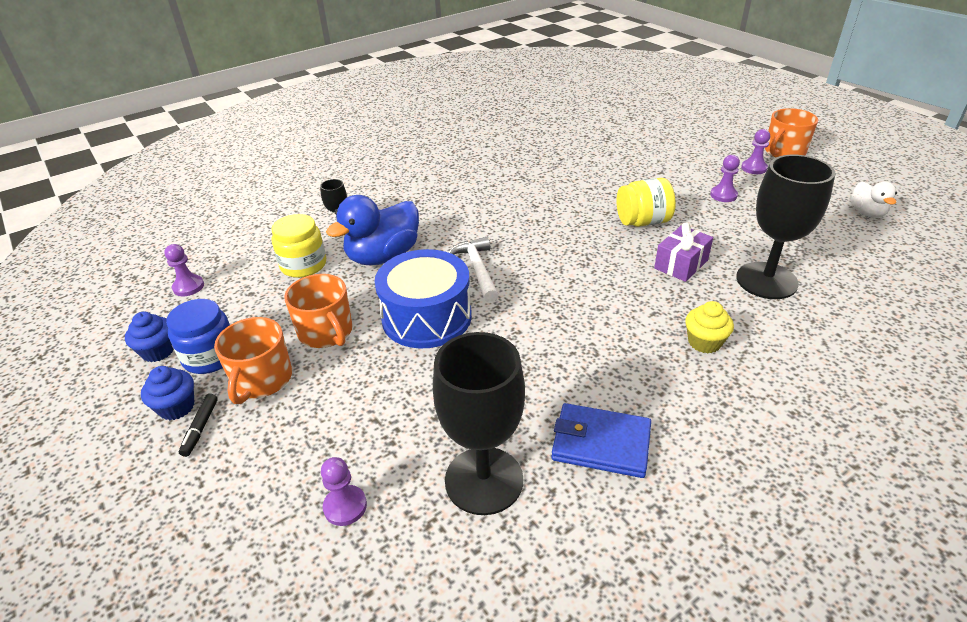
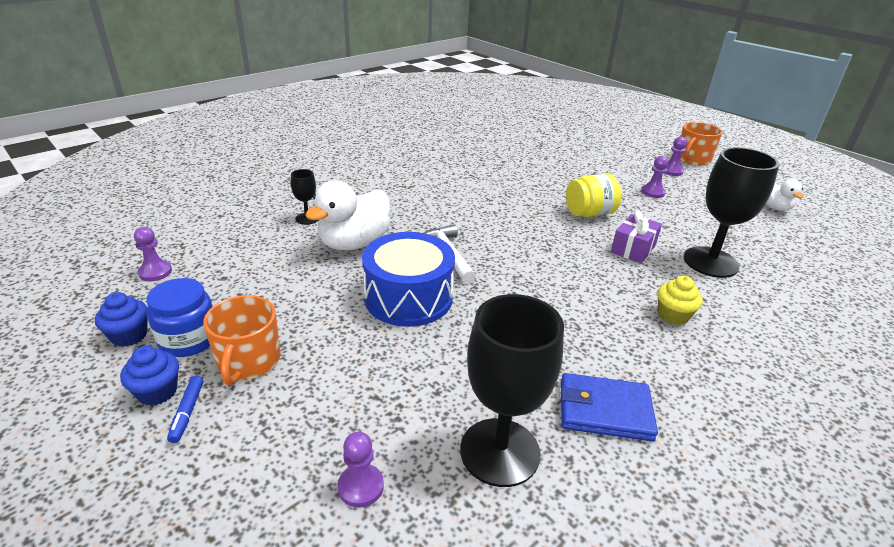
camera: 10 degrees left, 5 degrees down
(200, 428) = (187, 412): black marker -> blue marker
(303, 265) = (275, 251): yellow jar -> none
(326, 332) = (309, 313): orange mug -> none
(383, 256) = (354, 243): blue duck -> white duck

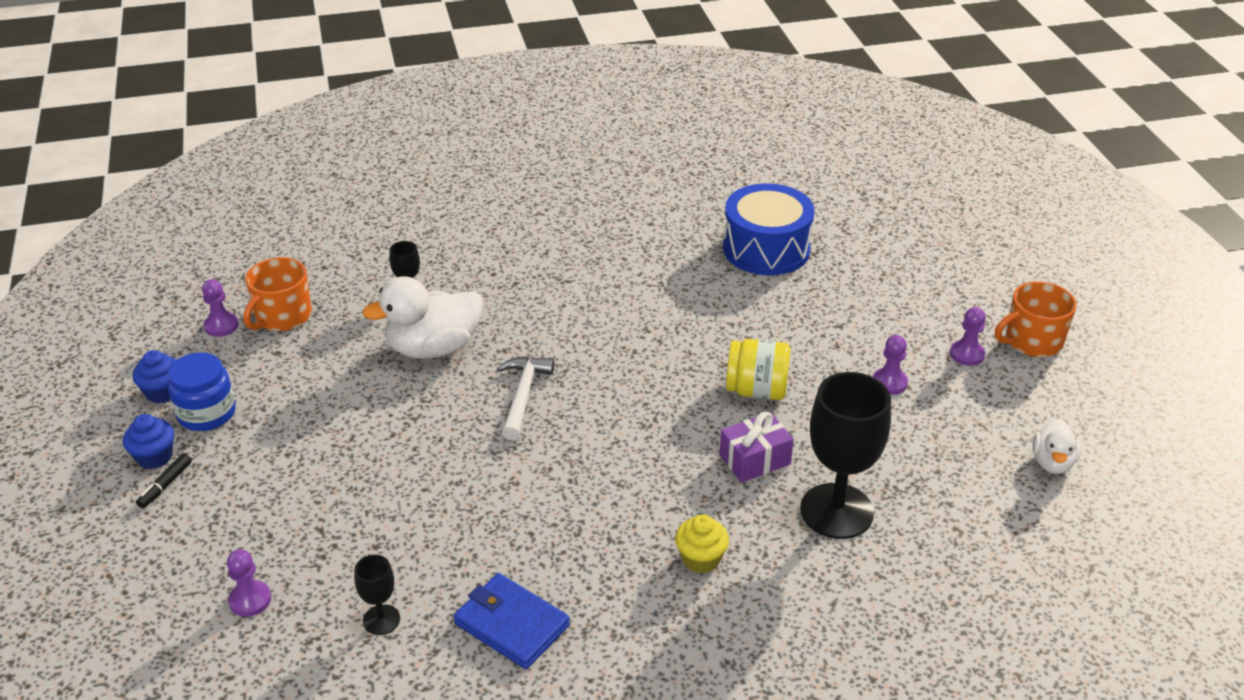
camera: 30 degrees right, 5 degrees up
(187, 412) = (166, 485): blue marker -> black marker
(248, 361) = (241, 454): orange mug -> orange mug (282, 316)
(408, 297) = (434, 436): blue drum -> blue drum (766, 249)
(500, 452) = (381, 620): black goblet -> black goblet, size x0.47

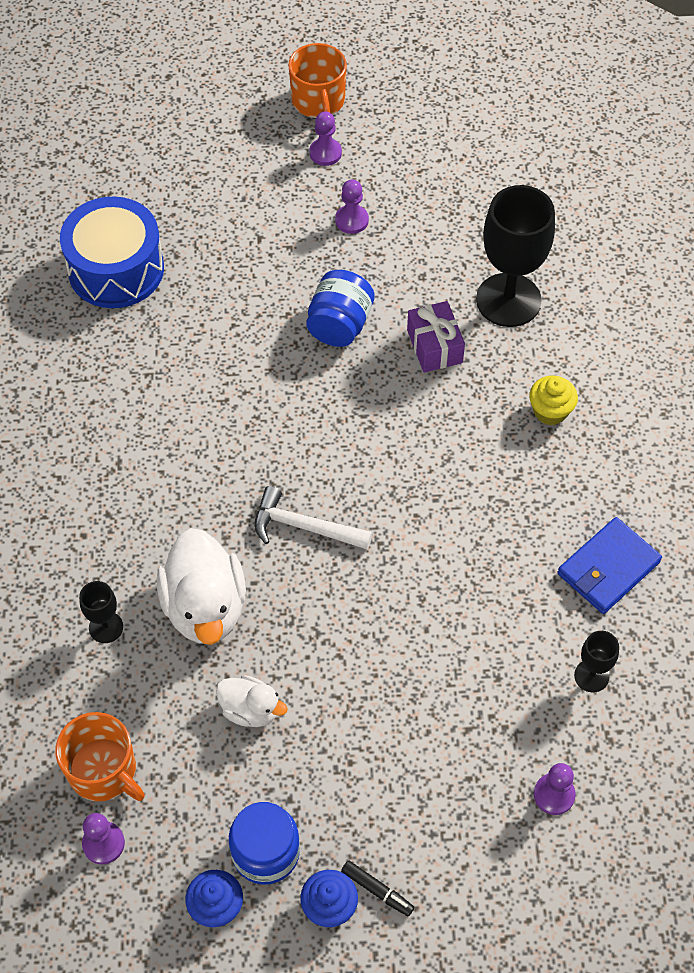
camera: 80 degrees left, 20 degrees up
(756, 390) = (339, 325): yellow jar -> blue jar
(1052, 462) = (476, 138): white duck -> white duck (250, 710)

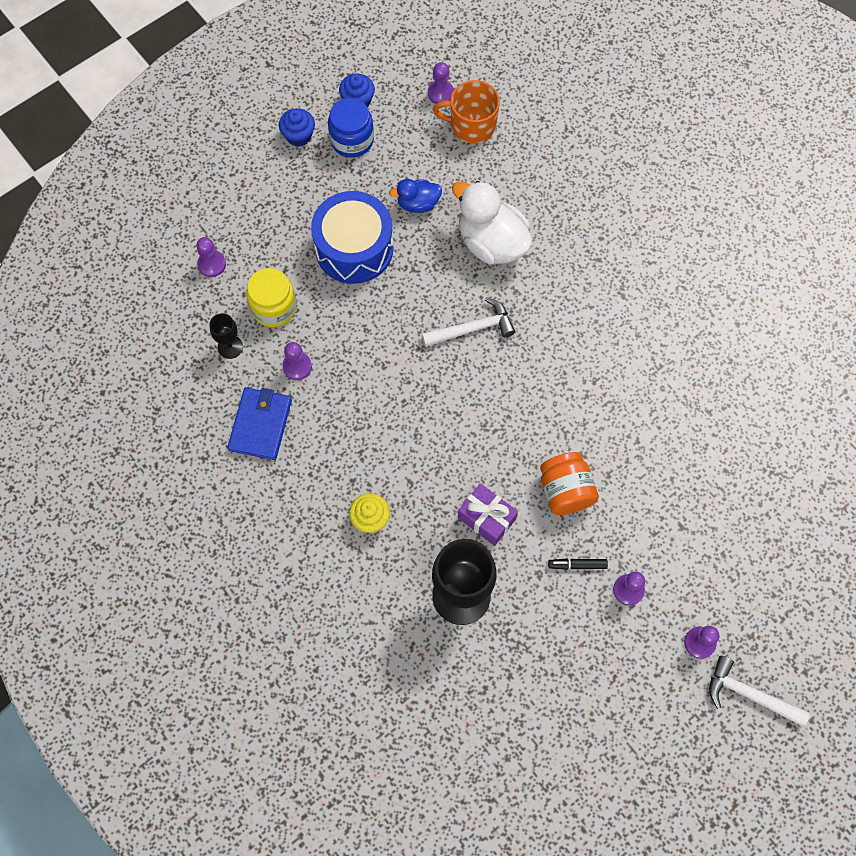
camera: 145 degrees right, 10 degrees up
(106, 627) = (538, 196): black goblet -> none
(116, 269) = (755, 431): blue drum -> blue drum (354, 248)
(250, 710) = (418, 203): white duck -> blue duck
(318, 101) = (749, 694): orange mug -> white hammer
(339, 325) = (565, 491): blue jar -> orange jar
(377, 890) = (279, 158): black marker -> black marker (577, 565)
(511, 691) = (274, 307): none -> yellow jar
(527, 605) = (297, 366): none -> purple pawn

